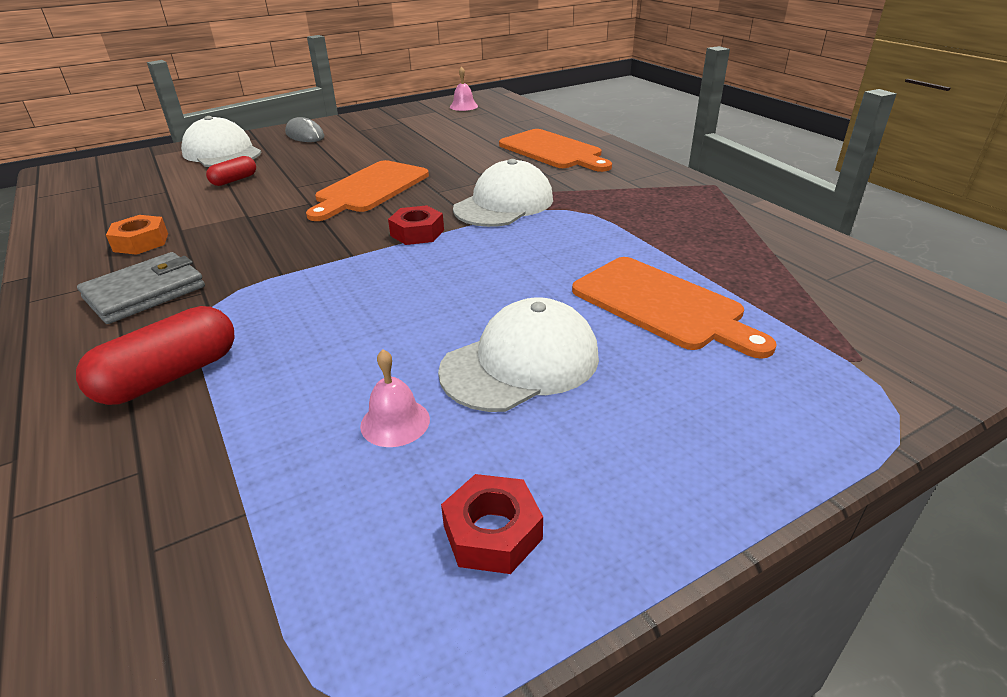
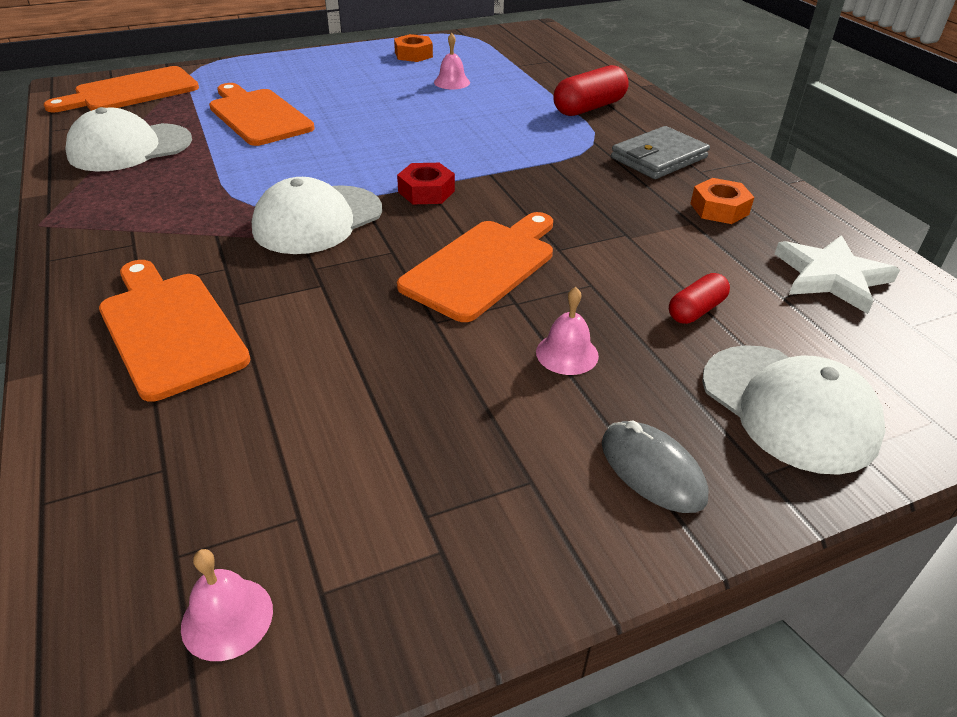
camera: 175 degrees left, 5 degrees up
(113, 203) = (831, 277): none -> white star
(327, 159) = (567, 353): none -> pink bell
(492, 532) = (413, 55): red nut -> orange nut
(520, 363) = (375, 97): white cap -> white cap (130, 148)
(899, 331) = (131, 91): none -> orange cutting board

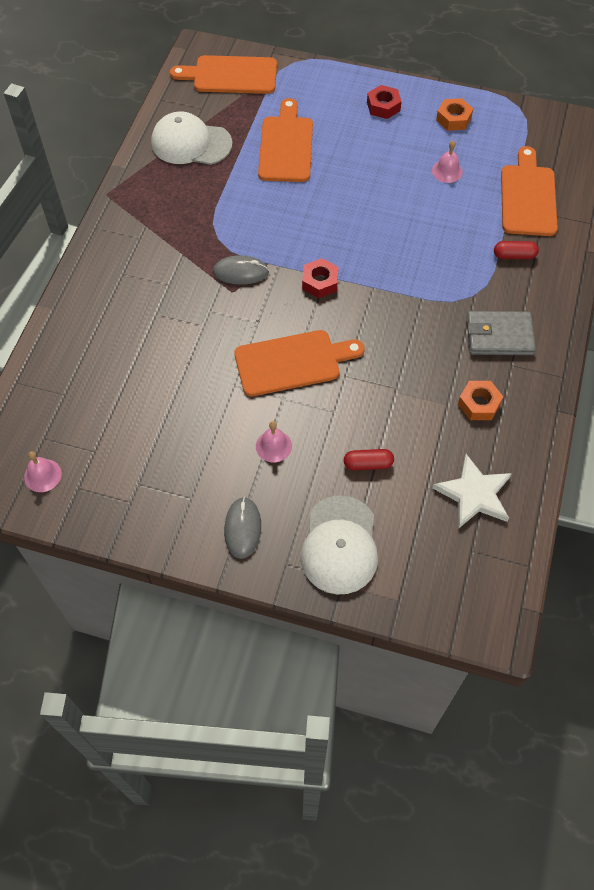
camera: 40 degrees right, 20 degrees up
(170, 329) = (116, 313): orange cutting board -> orange cutting board (528, 197)
(318, 220) = (241, 272): white cap -> grey mouse
(334, 66) = (383, 106): none -> red nut
(589, 108) = (514, 256): red capsule -> red capsule, size x0.58

